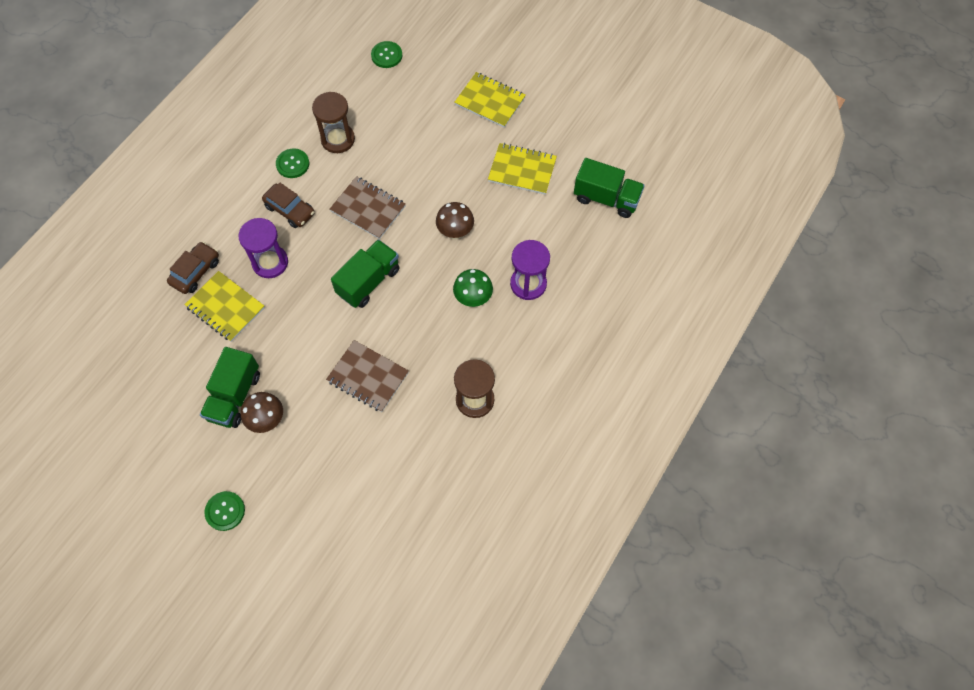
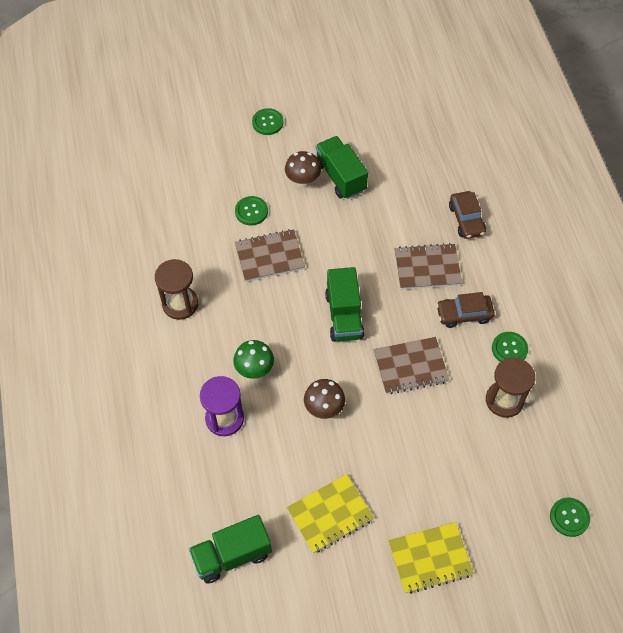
camera: 135 degrees right, 5 degrees down
(225, 307) = (416, 217): yellow notebook -> none
(270, 262) = (427, 268): purple hourglass -> brown notebook
(337, 431) = (251, 211): none -> green button

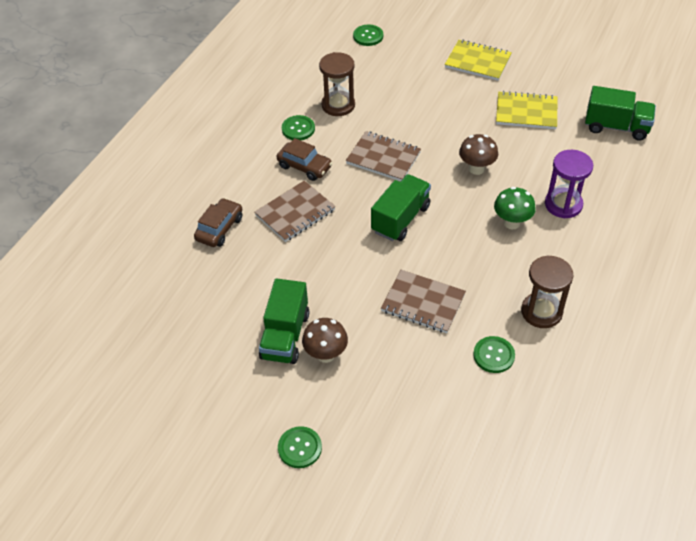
camera: 140 degrees left, 10 degrees down
(251, 211) = (404, 357): green button -> green button (493, 355)
(427, 268) = (295, 213): brown notebook -> brown notebook turned 75 degrees counterclockwise

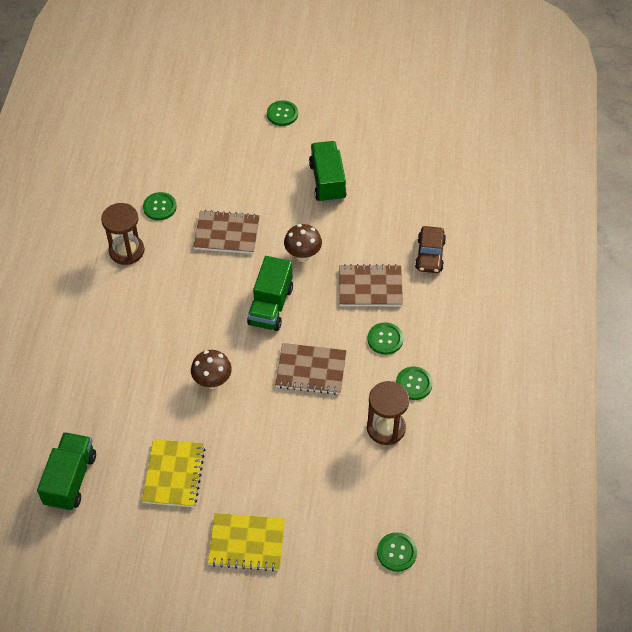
camera: 160 degrees right, 5 degrees up
(295, 213) = (370, 287): brown notebook -> brown notebook turned 60 degrees clockwise
(304, 167) = (385, 339): brown car -> green button
(326, 355) = (290, 176): brown mushroom -> brown mushroom (303, 255)
(511, 223) = (166, 328): green mushroom -> none
(526, 112) = (174, 474): yellow notebook -> yellow notebook turned 75 degrees counterclockwise
(563, 204) = (119, 361): purple hourglass -> none
(616, 127) = (70, 479): green truck -> green truck turned 105 degrees clockwise

